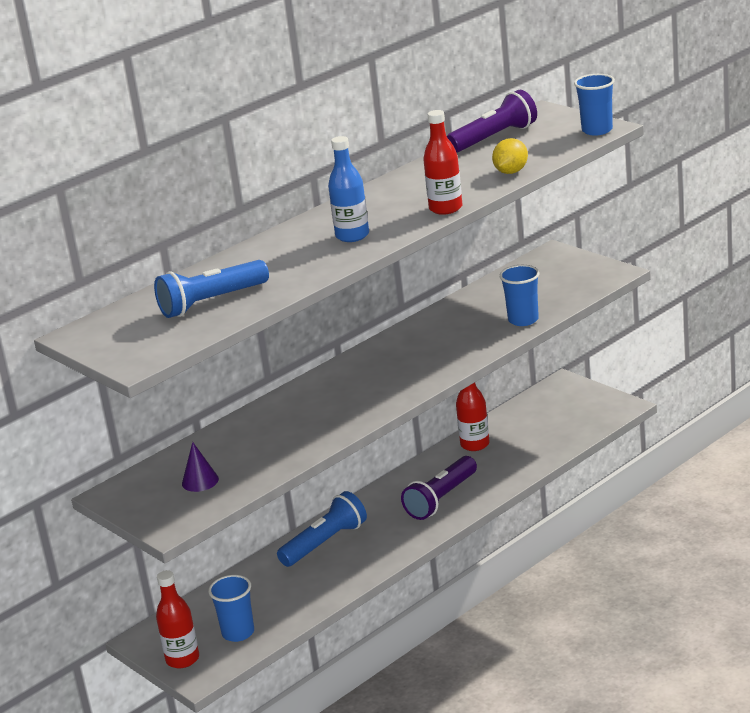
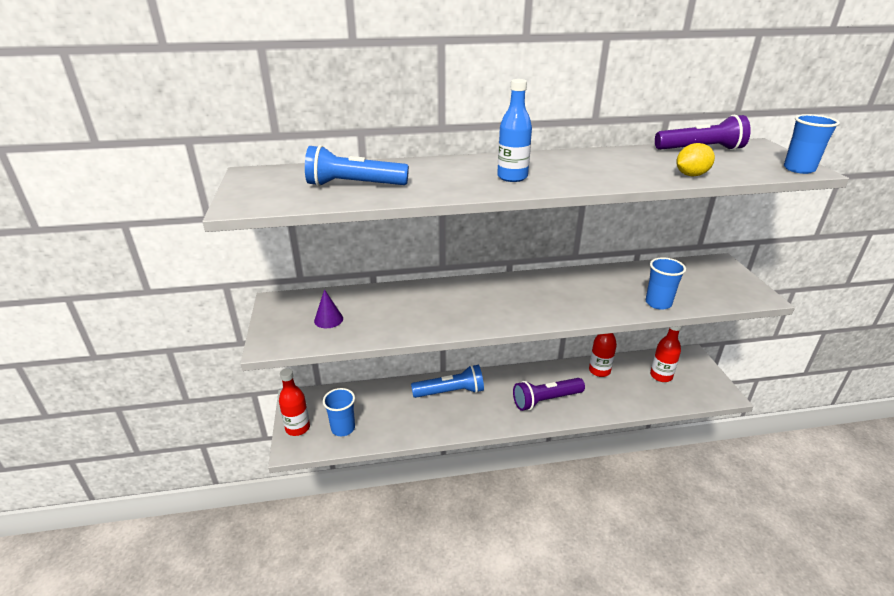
camera: 30 degrees right, 5 degrees up
(445, 208) = (607, 183): red bottle -> red bottle (661, 376)

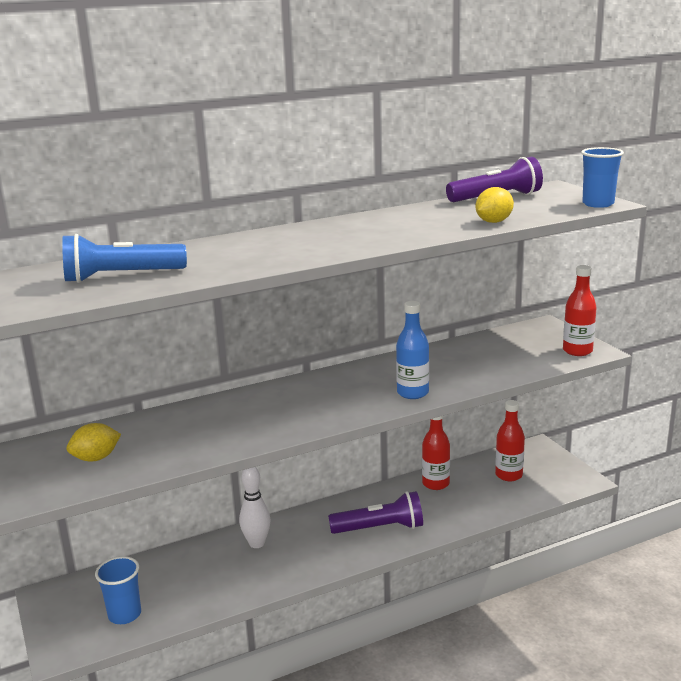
camera: 15 degrees left, 10 degrees down
(297, 428) = (60, 628): red bottle -> red bottle (577, 351)
(328, 319) = (96, 458): purple cone -> yellow lemon
(450, 392) = (257, 543): blue flashlight -> white bowling pin
(512, 177) = (303, 247): blue bottle -> blue bottle (412, 393)
(546, 400) = (380, 528): purple flashlight -> purple flashlight turned 150 degrees counterclockwise
(658, 303) = (488, 375): blue cup -> none

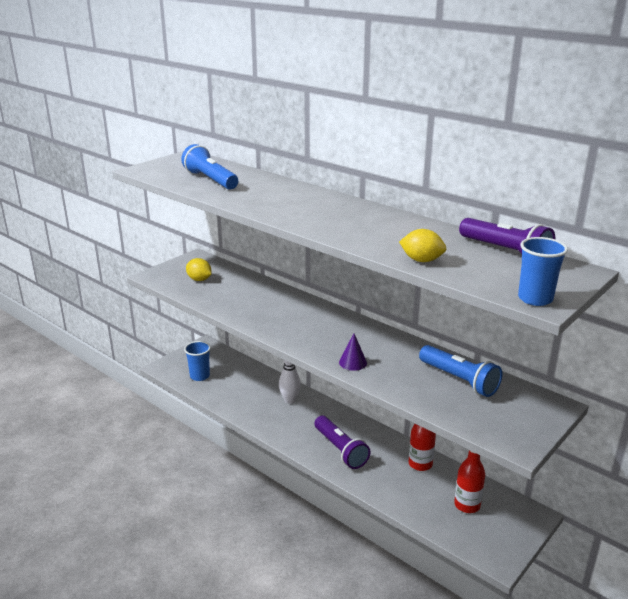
camera: 65 degrees right, 5 degrees up
(412, 393) = (353, 362): blue bottle -> purple cone
(482, 351) = (459, 380): none -> blue flashlight
(577, 351) = (509, 434): red bottle -> none

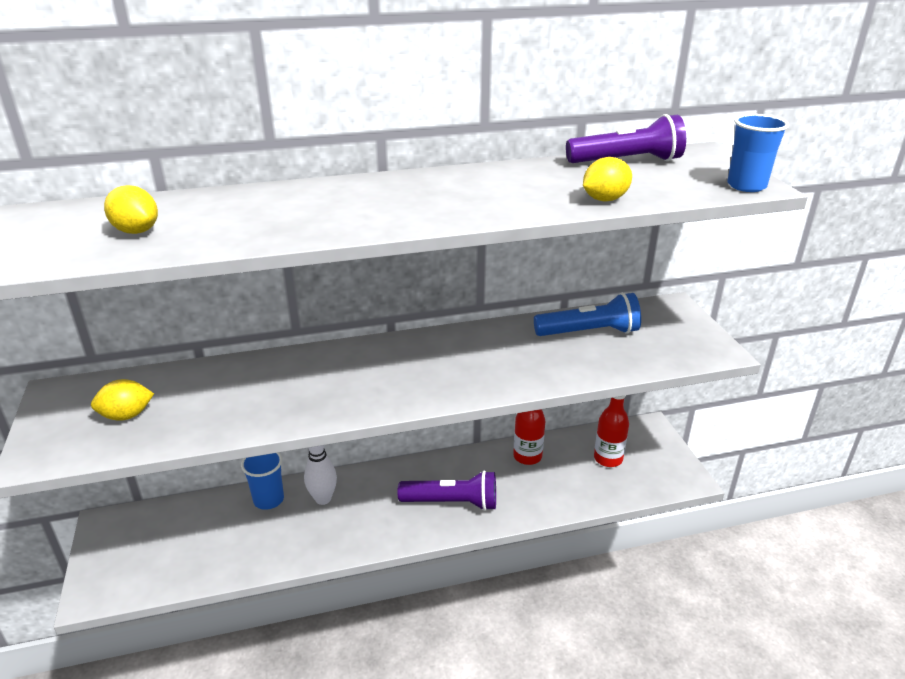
camera: 55 degrees left, 5 degrees up
(200, 376) = (167, 562): blue cup -> blue cup (268, 500)
(210, 180) = (136, 231): blue flashlight -> yellow lemon
(353, 362) = (490, 380): purple cone -> none

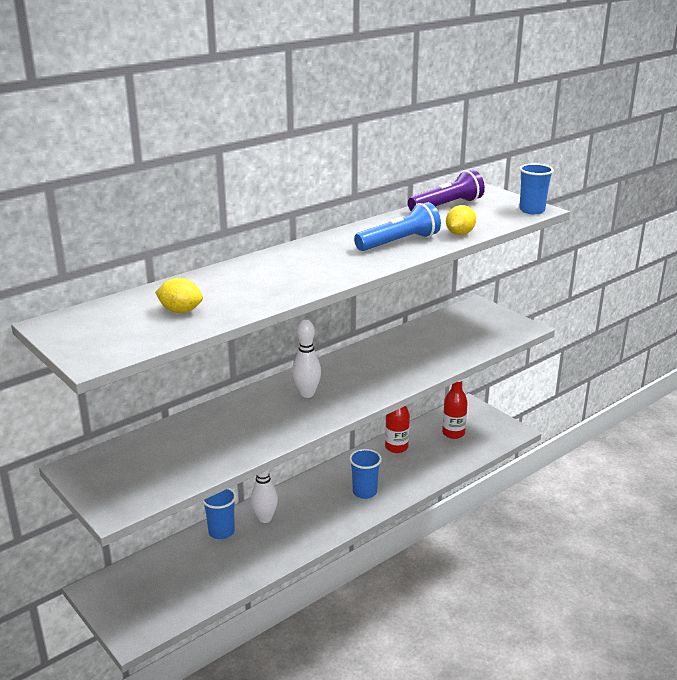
camera: 25 degrees left, 5 degrees down
(126, 415) = (154, 467): yellow lemon -> none
(369, 370) = (307, 394): none -> white bowling pin
(452, 502) = (364, 492): purple flashlight -> blue cup
(589, 332) = (436, 334): blue flashlight -> blue flashlight (399, 242)

